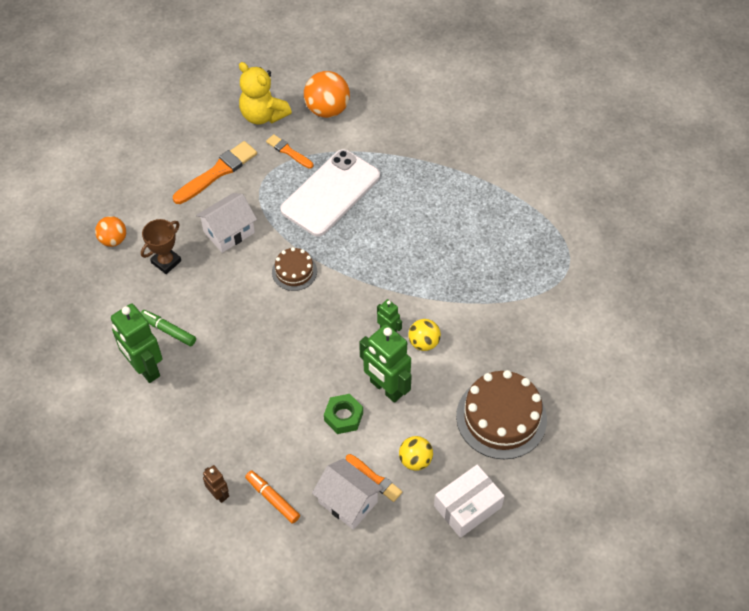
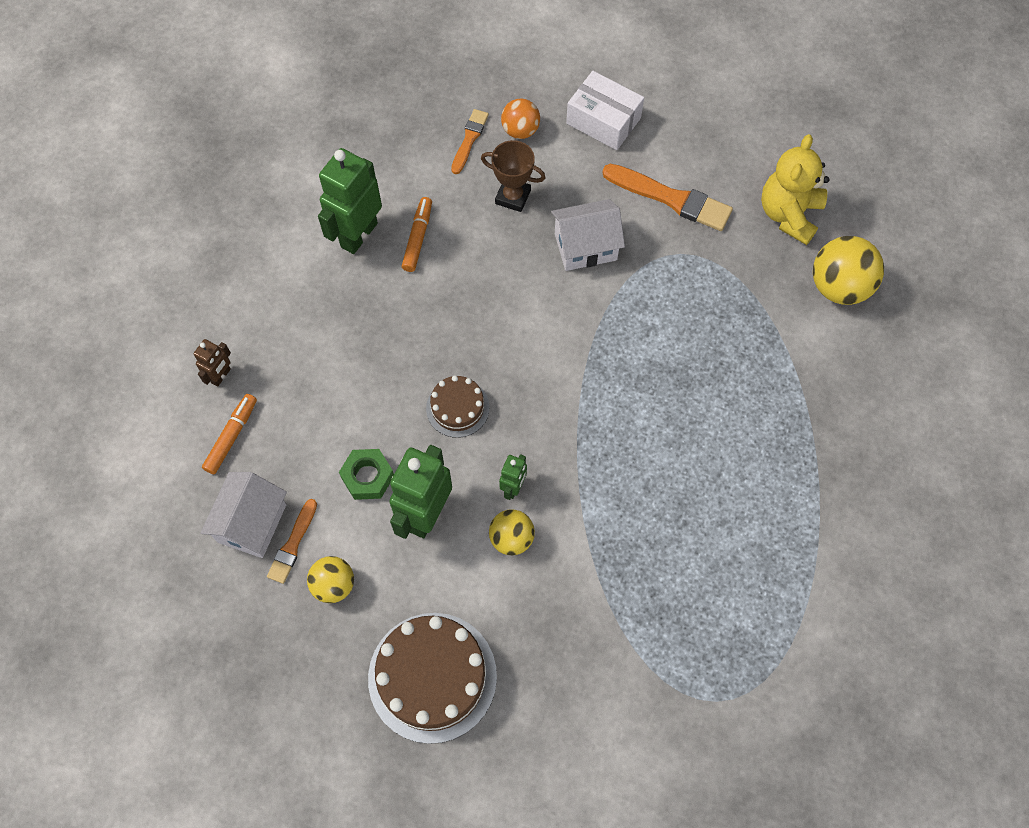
camera: 70 degrees right, 10 degrees up
(168, 331) = (417, 238): green marker -> orange marker
(229, 232) = (585, 247): white house -> white house turned 45 degrees counterclockwise
(288, 151) = (744, 266): orange brush -> orange brush (469, 139)
(294, 271) = (558, 343): brown cake -> brown cake (457, 408)
(327, 110) = (839, 287): orange ball -> yellow ball
(331, 193) = (700, 341): white phone -> none
(467, 506) = (288, 672): white box -> white box (603, 120)

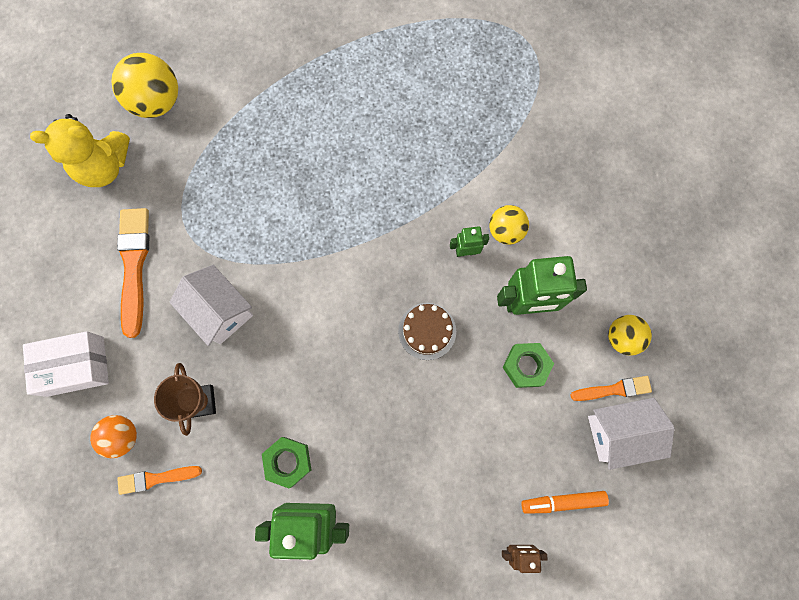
camera: 120 degrees left, 10 degrees up
(417, 238) = (288, 461): orange marker -> green nut
(432, 677) = (637, 228): brown cake -> none
(603, 120) = (75, 366): white box -> white box turned 75 degrees clockwise

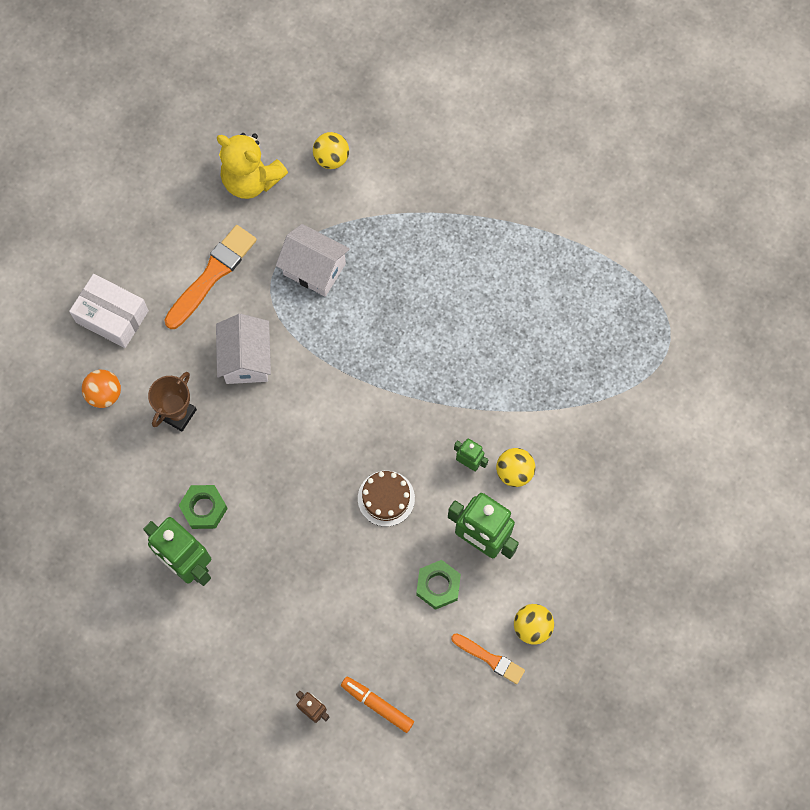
camera: 40 degrees right, 5 degrees down
(156, 478) = (103, 443): orange brush -> none
(157, 101) = (331, 159): yellow ball -> yellow ball, size x0.62
(619, 433) = (464, 693): white house -> white house (314, 269)

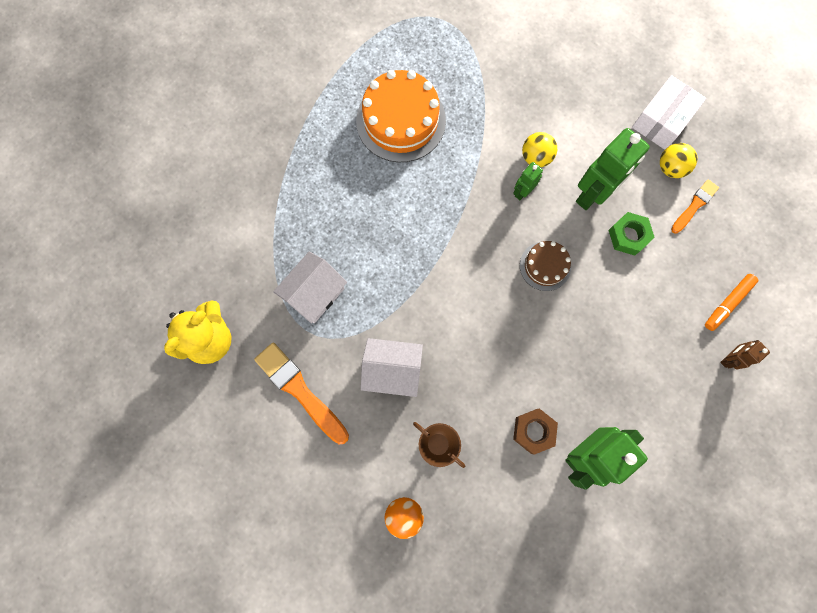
camera: 80 degrees left, 5 degrees up
(112, 316) = (323, 497): white box -> white box (662, 120)
(204, 508) = (533, 431): green nut -> brown nut
(331, 159) = (206, 261): yellow ball -> none
(529, 320) = (401, 121): none -> orange cake

